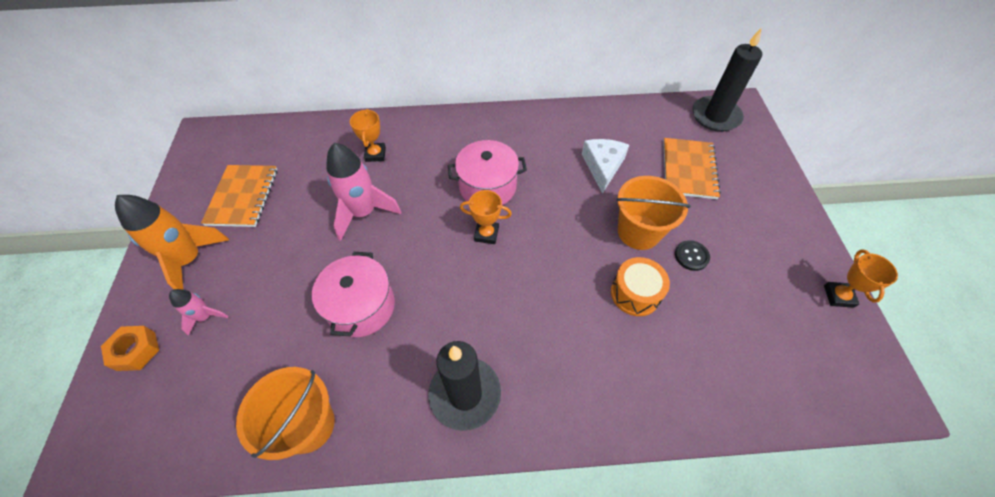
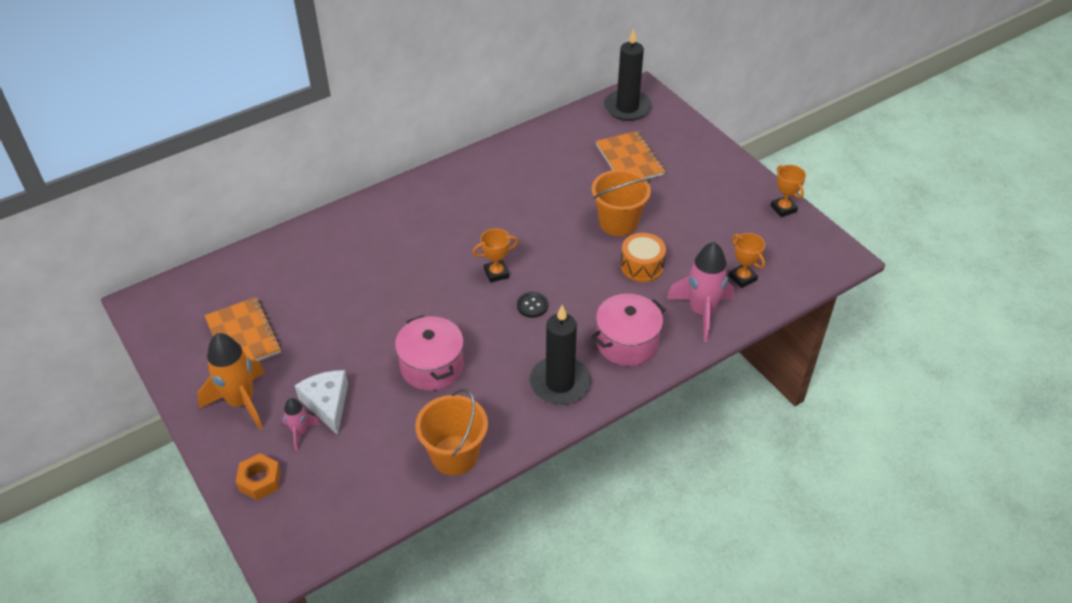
camera: 30 degrees left, 10 degrees down
(363, 213) = (374, 301): pink rocket -> pink rocket (701, 312)
(375, 154) = (344, 251): orange trophy -> orange trophy (742, 278)
(487, 187) = (470, 237): pink pot -> pink pot (627, 343)
(602, 167) = (558, 184): white cheese -> white cheese (327, 404)
(691, 256) = (668, 223): black button -> black button (532, 305)

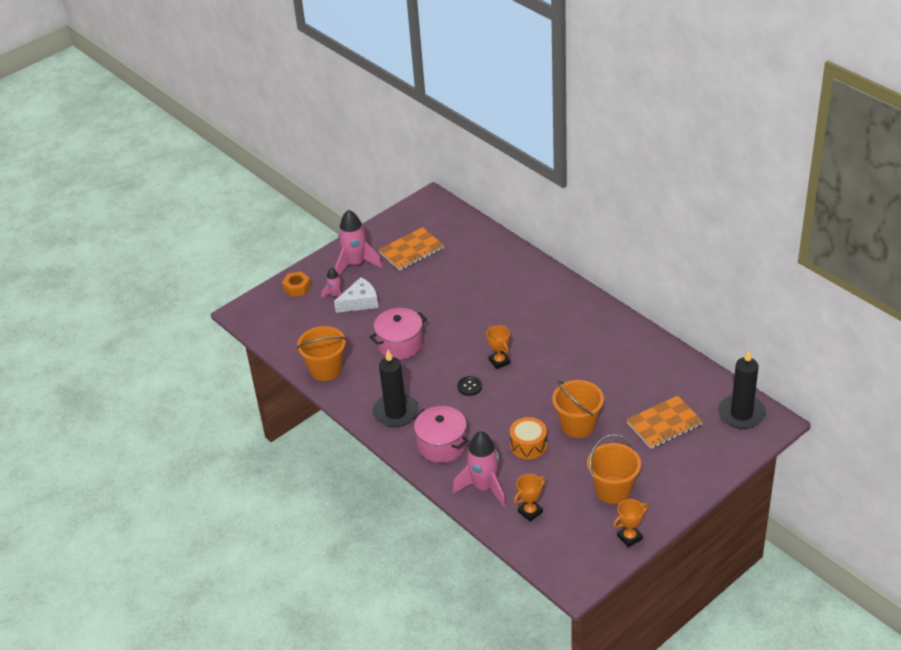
camera: 85 degrees right, 5 degrees down
(241, 402) = (356, 264): orange rocket -> pink rocket
(717, 210) = (613, 490): none -> orange bucket

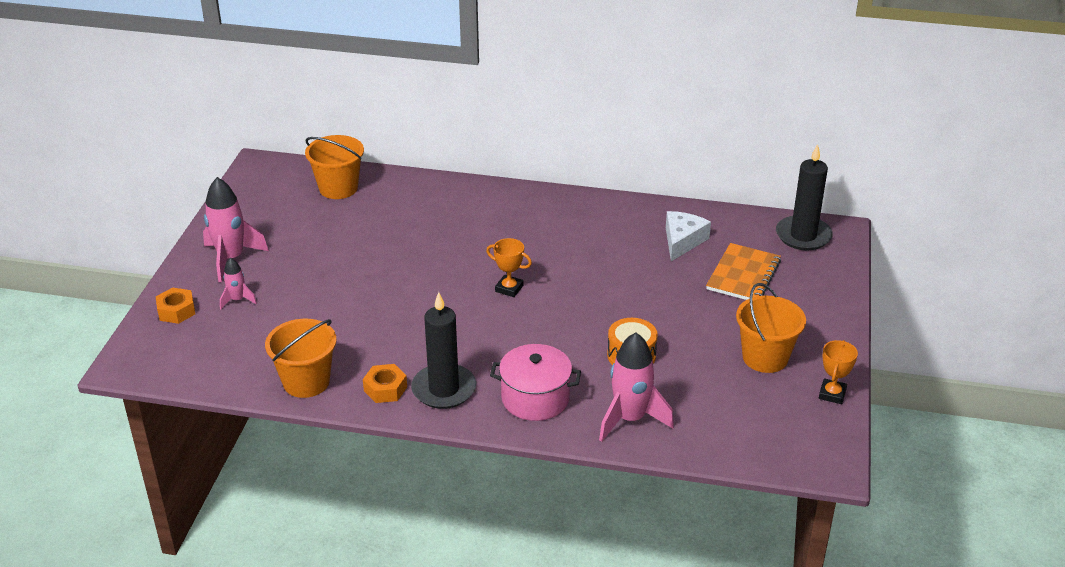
camera: 40 degrees left, 5 degrees down
(360, 302) = (277, 295): white cheese -> white cheese (682, 241)
(364, 396) = (385, 389): none -> orange nut
(400, 344) = (374, 318): pink pot -> none
(411, 250) = (288, 221): orange notebook -> none
(469, 386) = (502, 326): black button -> none
(530, 512) = (706, 419): orange trophy -> none
(578, 425) = (660, 313): orange bucket -> orange bucket (338, 188)

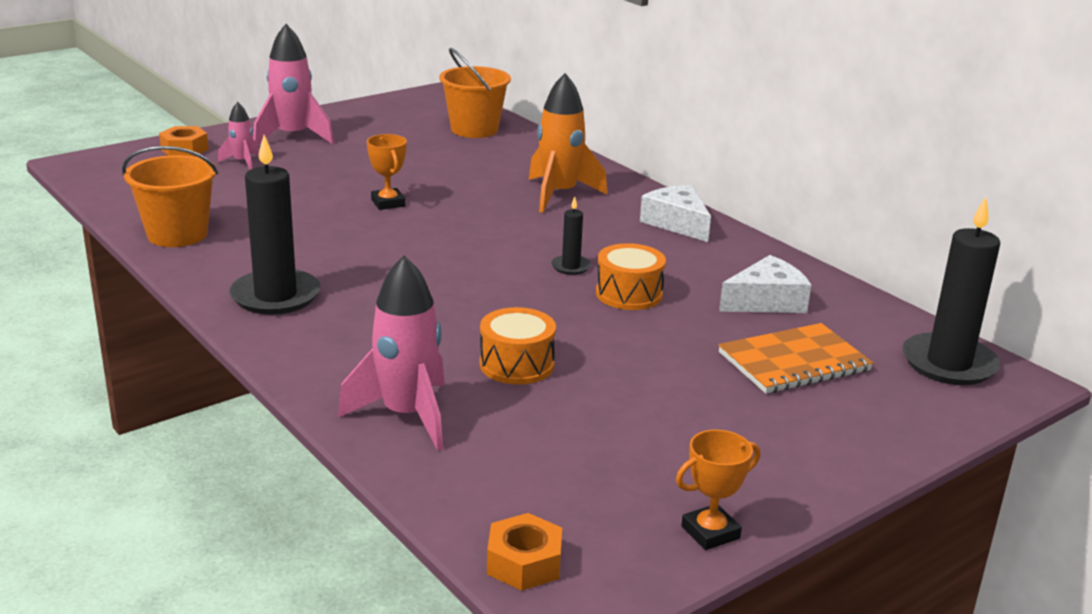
camera: 40 degrees right, 10 degrees down
(385, 389) = (227, 270): orange nut -> orange nut (524, 563)
(474, 219) = (559, 194): none -> orange rocket
(509, 288) = (492, 255): orange trophy -> orange trophy (388, 203)
(535, 398) = (344, 347): pink pot -> none
(561, 273) = (571, 267): none -> black candle
(567, 207) = (677, 223): none -> white cheese
(615, 275) = (629, 294): none -> orange drum
(765, 357) = (681, 448): orange bucket -> none

